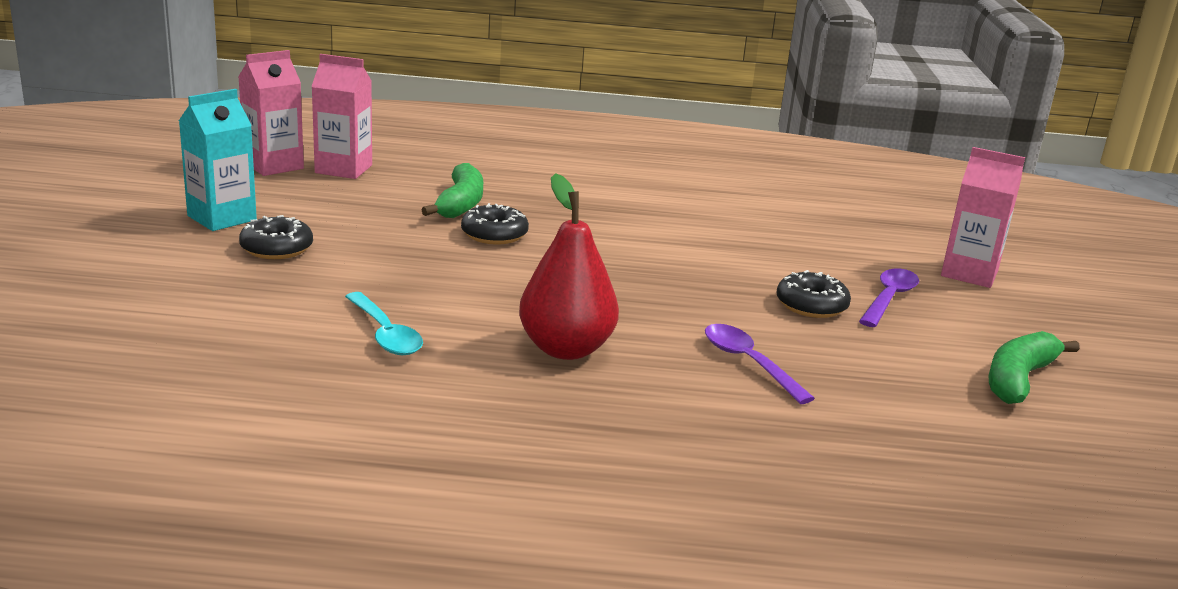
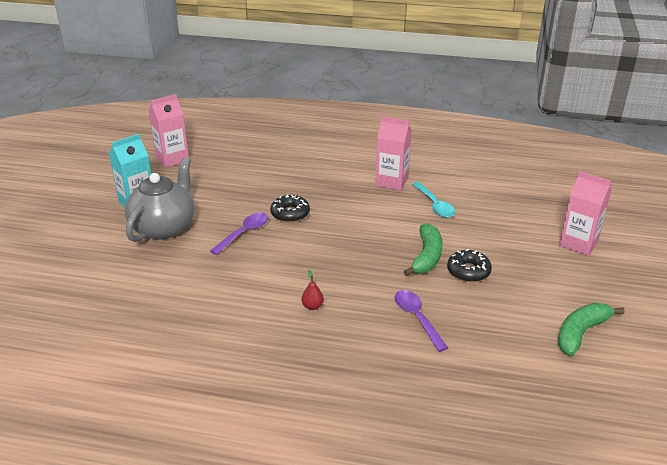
camera: 10 degrees right, 10 degrees up
(276, 248) = (164, 227): black donut -> grey teapot
(343, 169) = (212, 160): pink carton -> pink carton (391, 181)
(385, 334) = (213, 294): turquoise spoon -> turquoise spoon (435, 205)
(460, 204) = (275, 188): green banana -> green banana (427, 257)
(566, 349) = (312, 306): red pear -> red pear, size x0.40
(889, 298) = (519, 265): purple spoon -> purple spoon (244, 233)

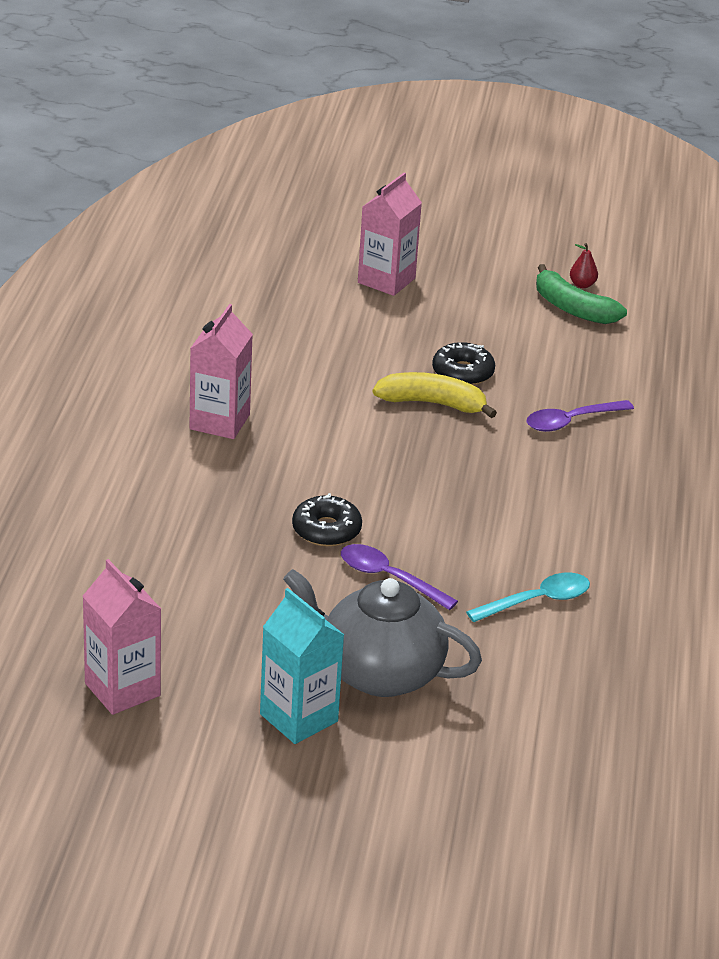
camera: 95 degrees left, 0 degrees up
(312, 306) = (564, 507): red pear -> red pear (582, 285)
(427, 257) = (432, 403): green banana -> yellow banana
(435, 205) = (292, 385): turquoise spoon -> turquoise spoon (537, 601)

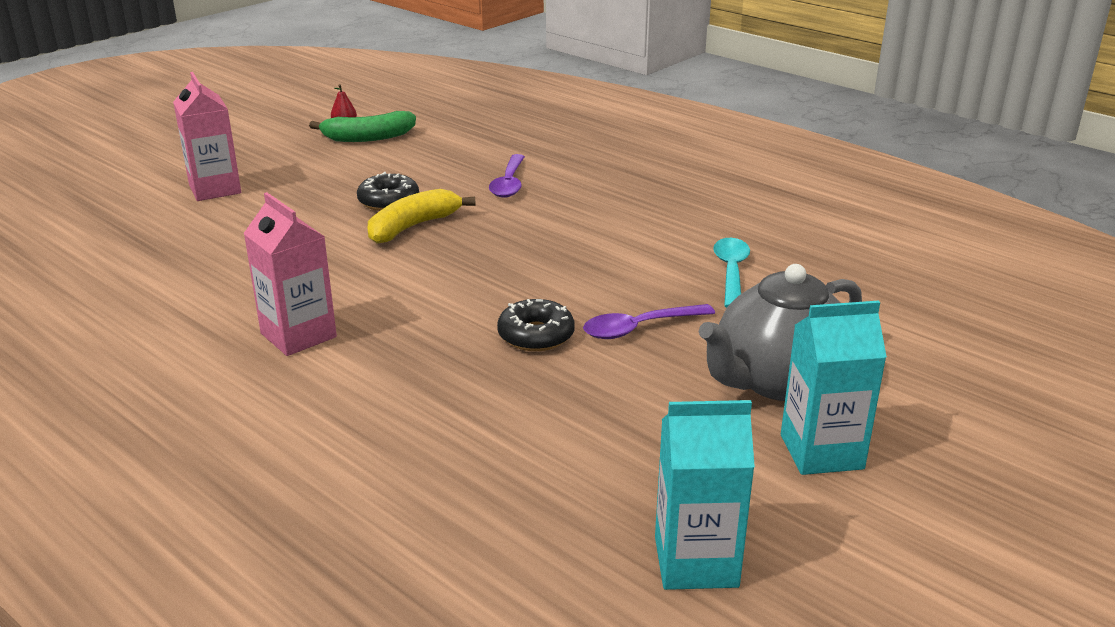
camera: 55 degrees left, 5 degrees down
(122, 689) = (696, 562): pink carton -> turquoise carton

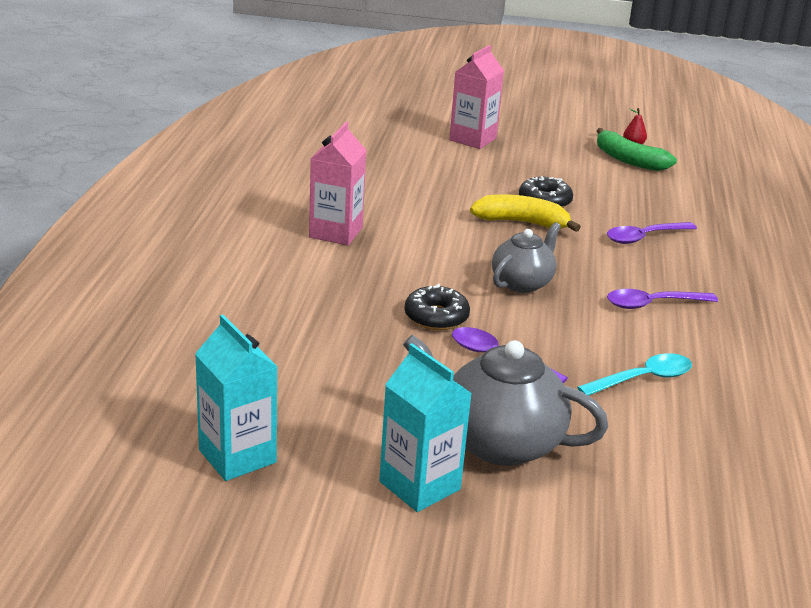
camera: 55 degrees right, 0 degrees up
(522, 267) = (522, 283): none -> grey teapot
(620, 222) = (652, 304): none -> purple spoon

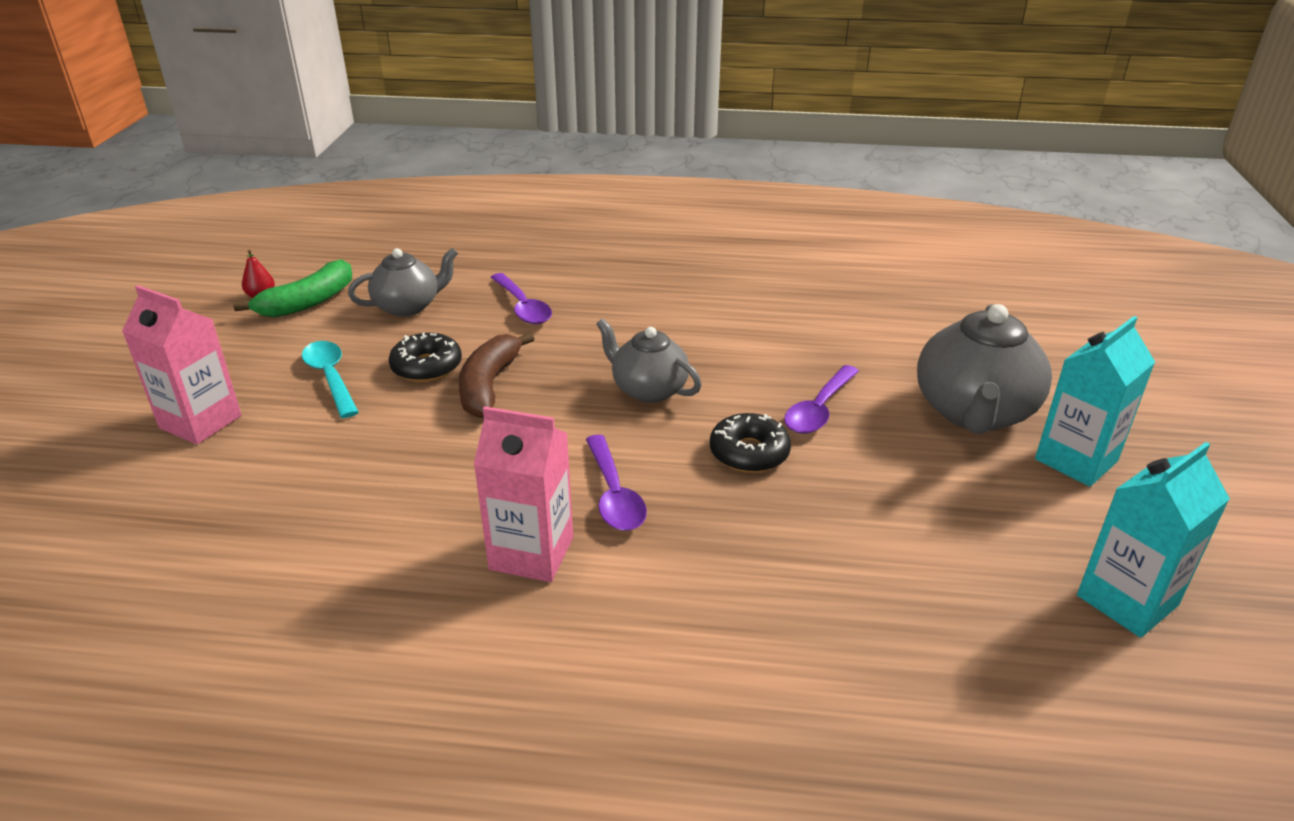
camera: 90 degrees left, 5 degrees up
(522, 222) = (489, 385): yellow banana -> brown banana
(632, 194) = (408, 306): none -> grey teapot
(643, 379) = (817, 328): turquoise spoon -> turquoise spoon (330, 377)
(652, 304) = (673, 313): purple spoon -> purple spoon (614, 494)

